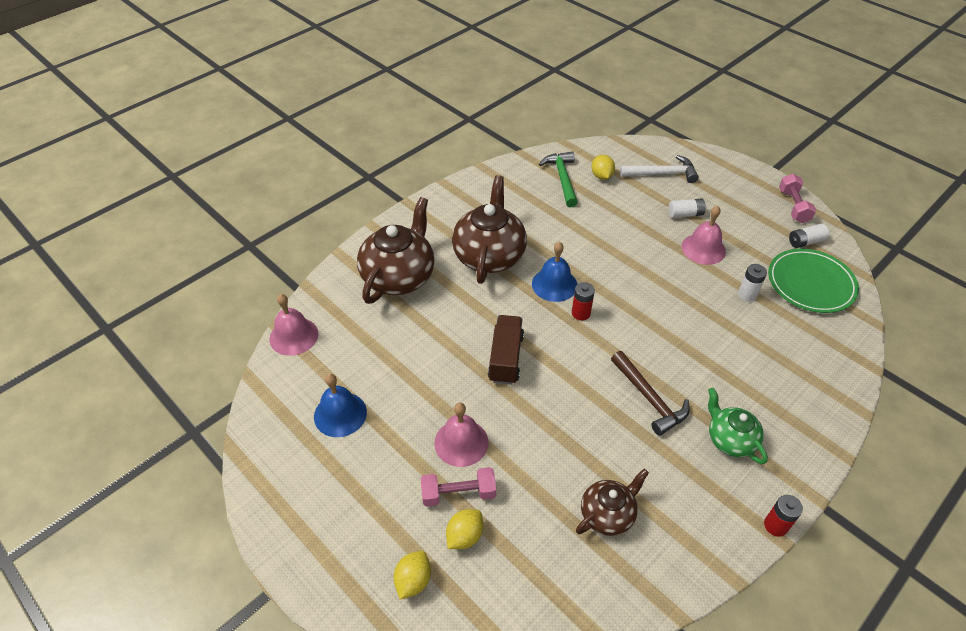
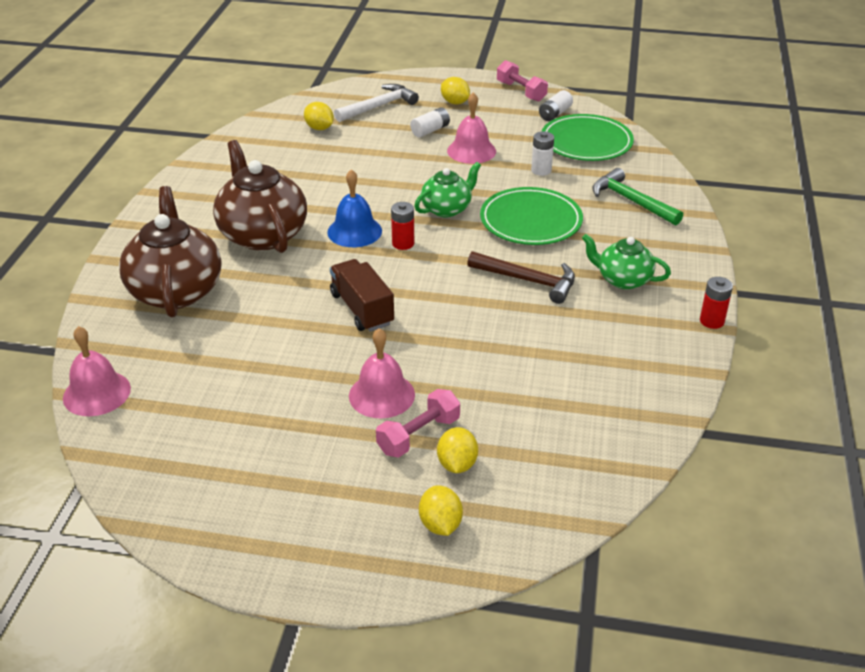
camera: 35 degrees left, 10 degrees down
(340, 414) = (225, 434): blue bell -> none
(562, 178) = (280, 143): green hammer -> green hammer (631, 201)
(608, 514) = (572, 381): brown teapot -> none
(639, 297) = (447, 209): none -> green teapot
(698, 341) = (531, 221): none -> green plate
(727, 194) = (455, 102): none -> yellow lemon

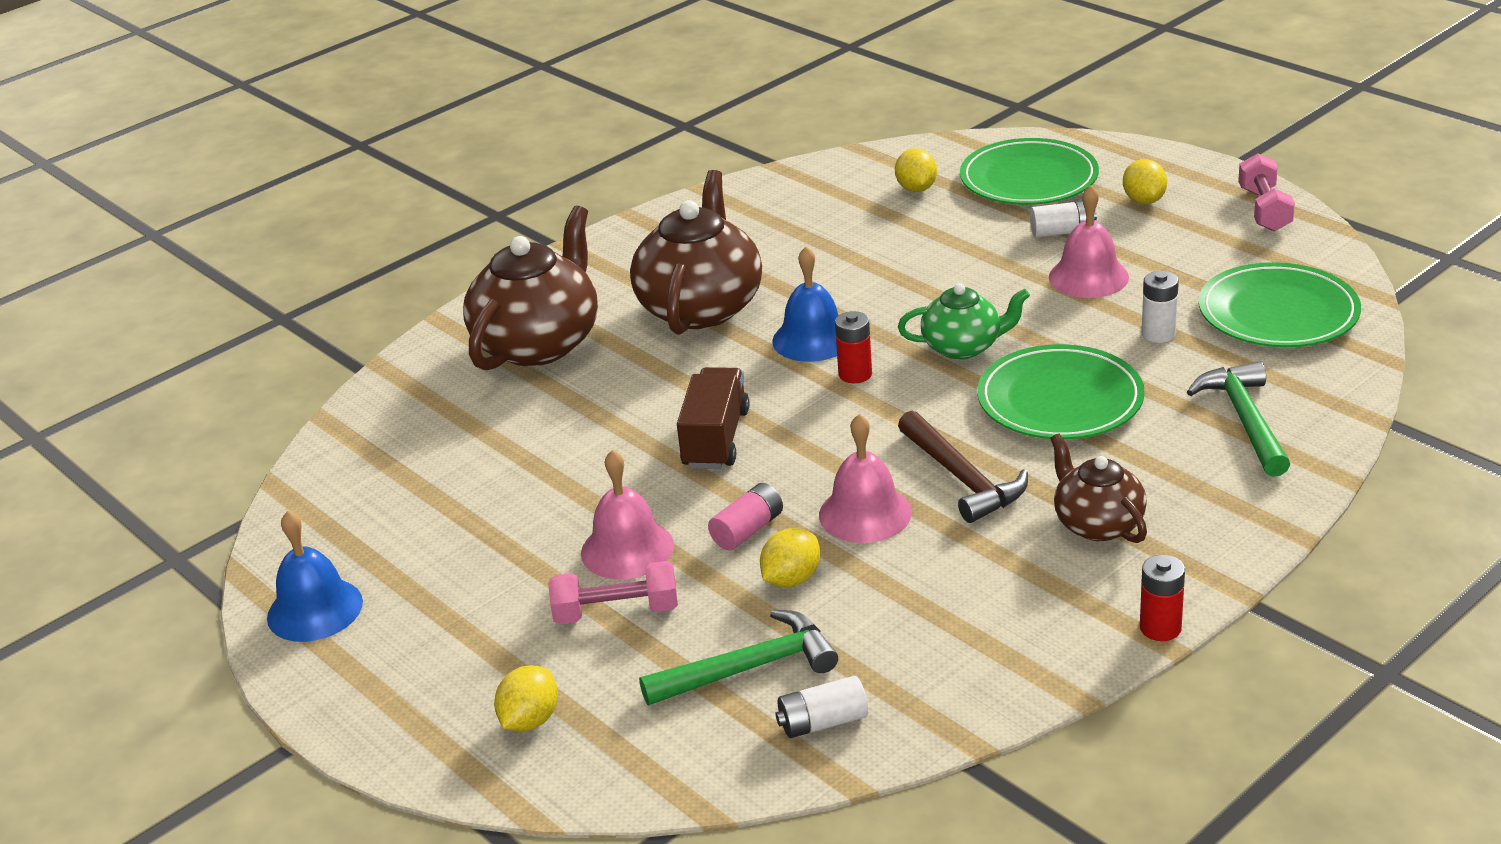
camera: 40 degrees right, 5 degrees down
(96, 393) = (351, 429): pink bell -> pink bell (865, 513)
(209, 523) = (315, 609): none -> blue bell
(379, 106) = (1029, 179): white hammer -> green plate
(442, 355) = (747, 530): none -> pink battery
(457, 464) = (621, 663): yellow lemon -> yellow lemon (791, 579)
(534, 433) = (750, 668): none -> green hammer
(555, 114) = (1278, 257): white battery -> white battery (823, 722)
(623, 279) = (1097, 524): green teapot -> brown teapot

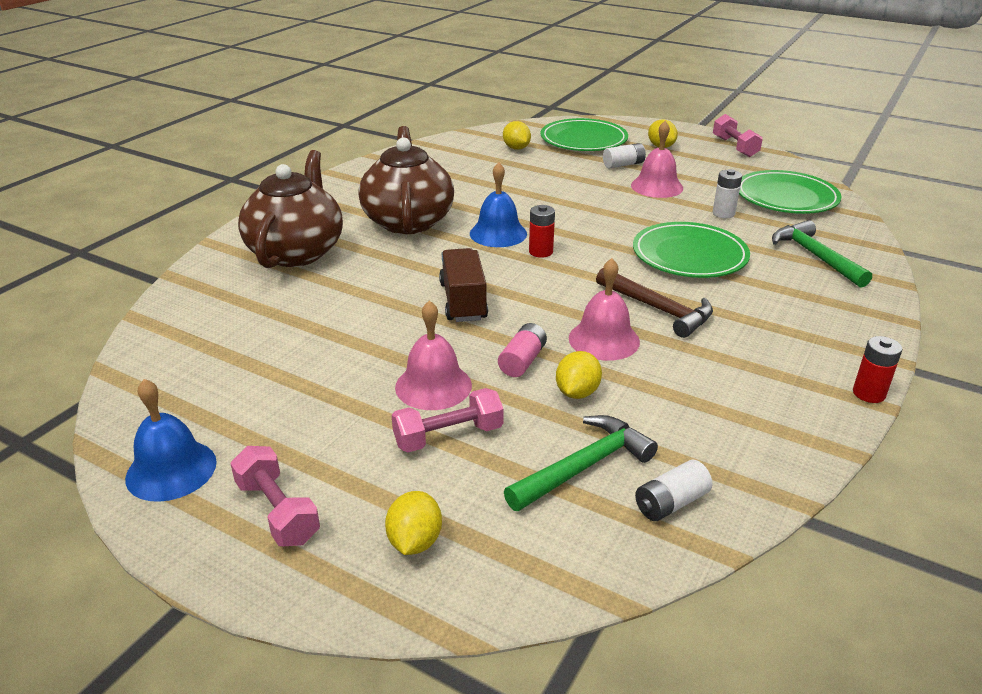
camera: 20 degrees left, 0 degrees up
(406, 669) = (277, 511): none -> pink dumbbell
(963, 347) = (604, 230): green teapot -> none
(1097, 524) = (771, 329): brown teapot -> none

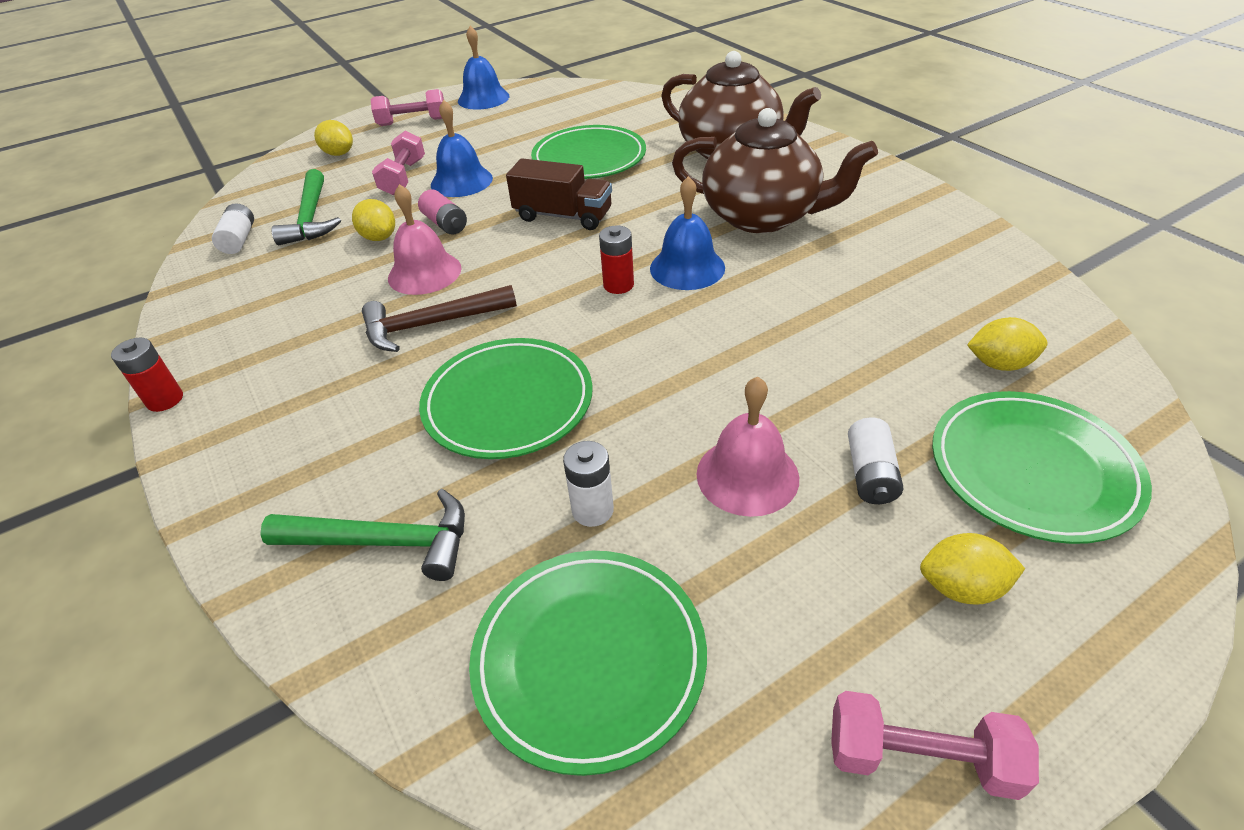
camera: 120 degrees right, 10 degrees up
(340, 320) = (589, 158): none -> green plate
(433, 386) = (461, 181): pink bell -> blue bell

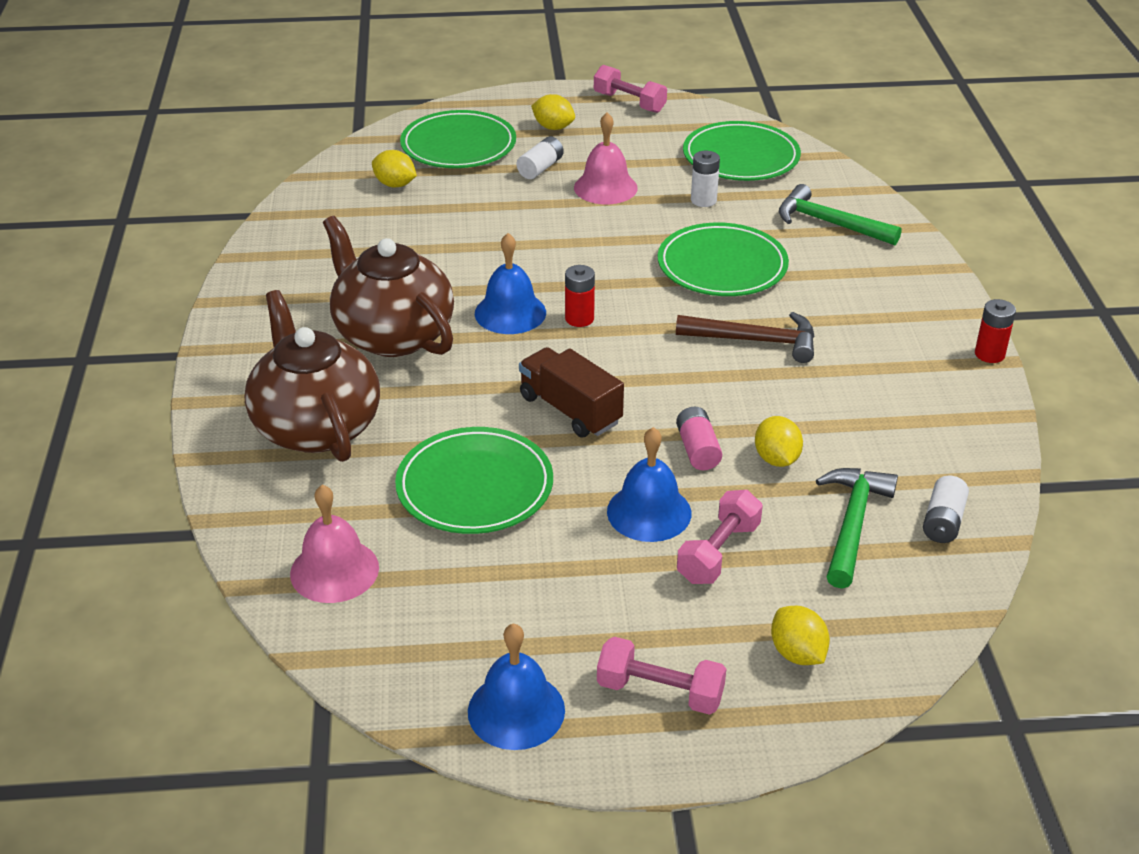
camera: 155 degrees left, 5 degrees down
(424, 273) = (743, 395): pink bell -> pink bell (334, 570)

